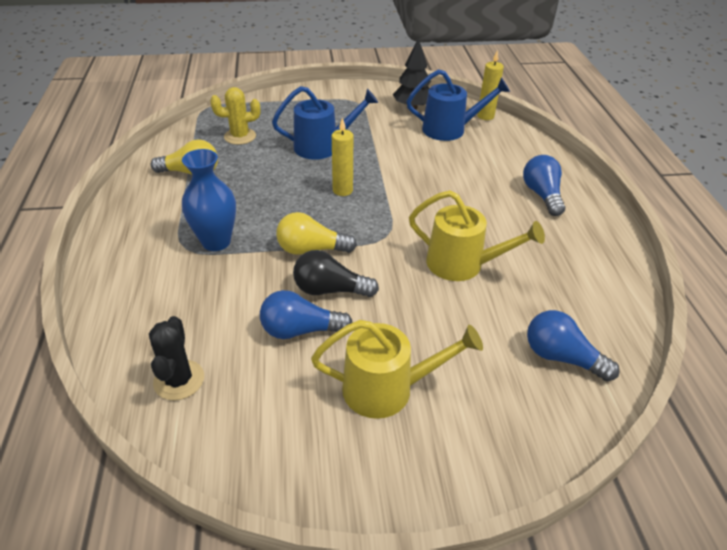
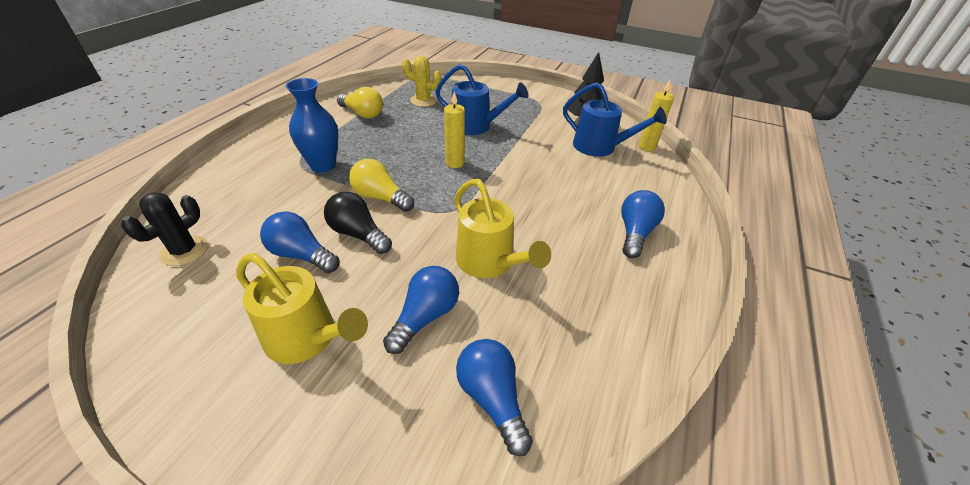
camera: 30 degrees right, 0 degrees up
(459, 328) = (425, 317): none -> blue light bulb

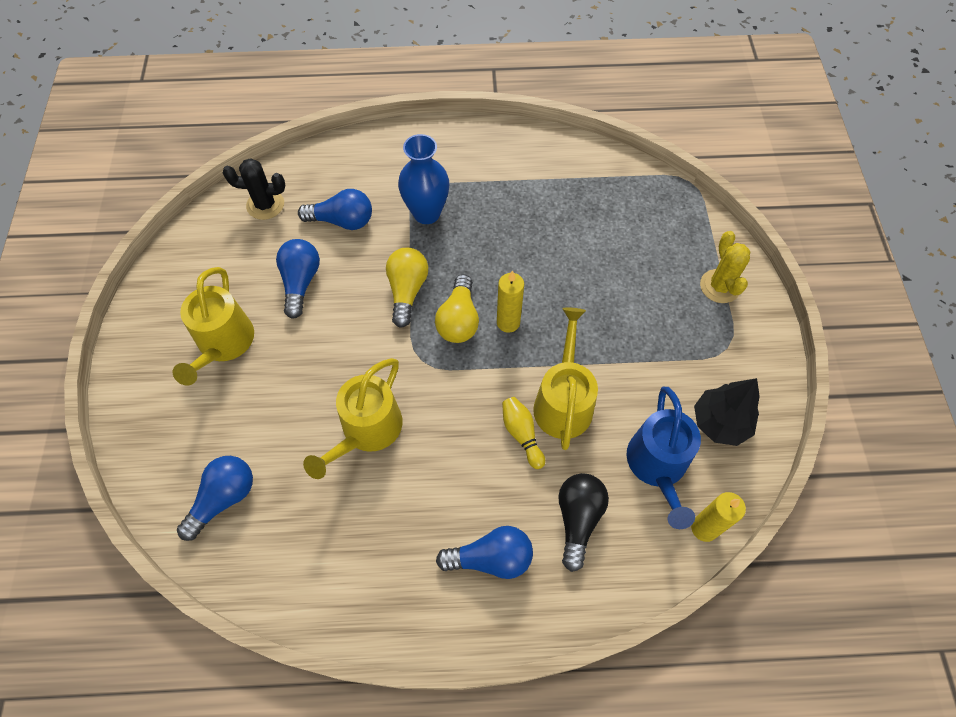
camera: 65 degrees right, 20 degrees up
(358, 234) = (347, 306): black light bulb -> black light bulb (578, 519)
(363, 114) = (545, 182): yellow light bulb -> yellow light bulb (459, 319)
(423, 101) = (622, 219): yellow cactus -> yellow cactus (719, 286)
(425, 317) = (278, 412): blue light bulb -> blue light bulb (342, 221)
(476, 126) = (603, 304): blue watering can -> none
(533, 163) = (563, 401): none -> yellow watering can
(546, 187) = (521, 434): none -> yellow bowling pin

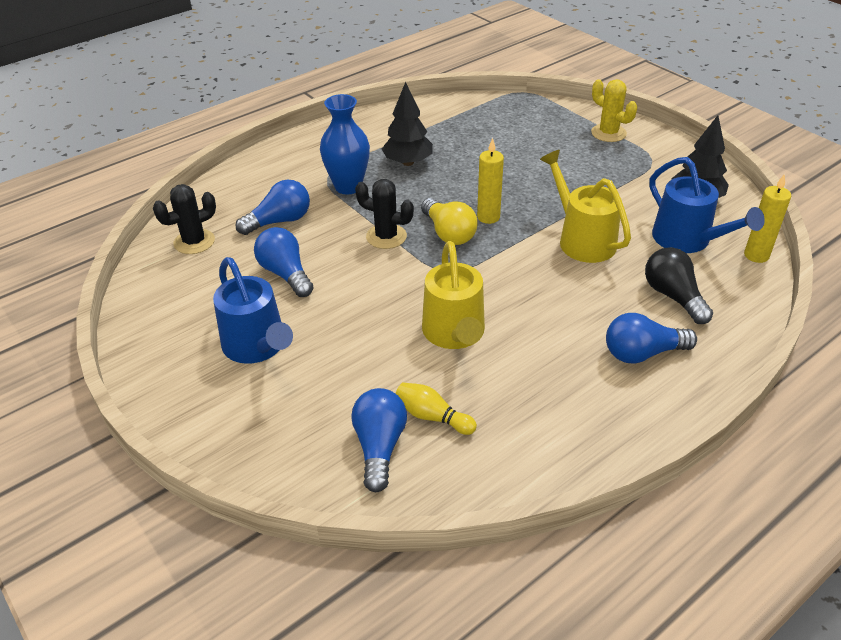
camera: 35 degrees left, 20 degrees down
(223, 344) = (258, 346): yellow watering can -> blue watering can
(407, 291) = (386, 236): yellow light bulb -> black cactus
(490, 558) = (642, 353): blue light bulb -> blue light bulb turned 150 degrees counterclockwise
(500, 213) = (408, 162): none -> black tree
(521, 434) = (576, 272): yellow bowling pin -> yellow bowling pin (432, 417)

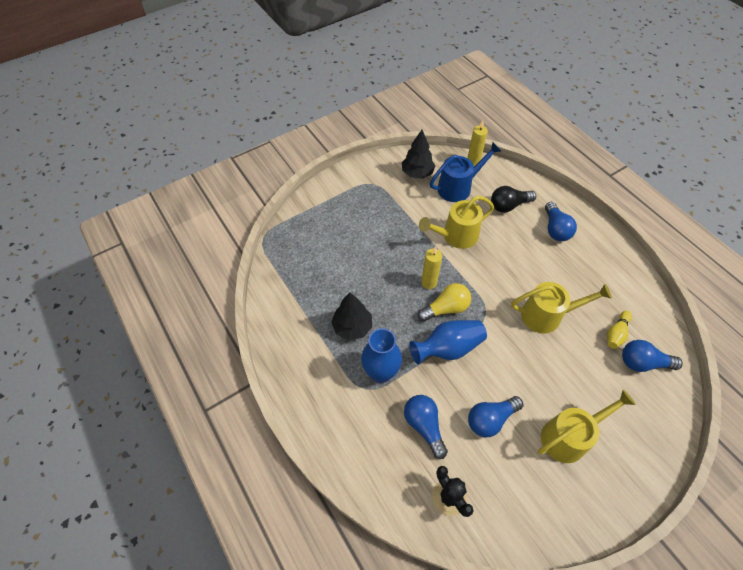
camera: 85 degrees left, 15 degrees up
(258, 346) = (569, 436): blue watering can -> yellow watering can
(386, 236) = (448, 348): black cactus -> blue vase
(608, 133) = (335, 198): yellow cactus -> none

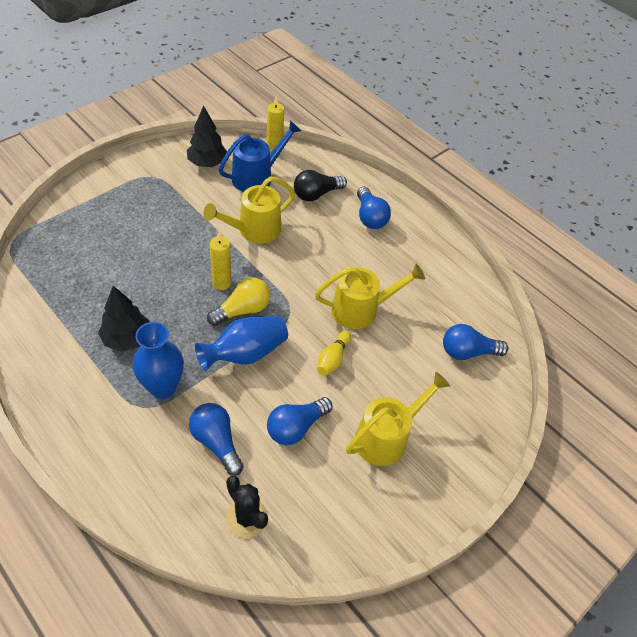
camera: 15 degrees left, 5 degrees down
(616, 334) = (438, 324): yellow bowling pin -> yellow bowling pin (333, 359)

